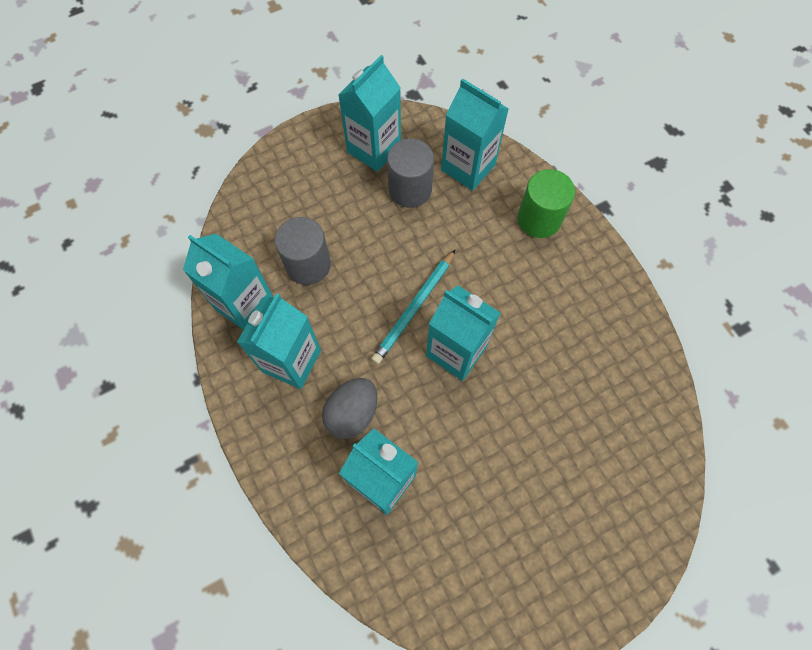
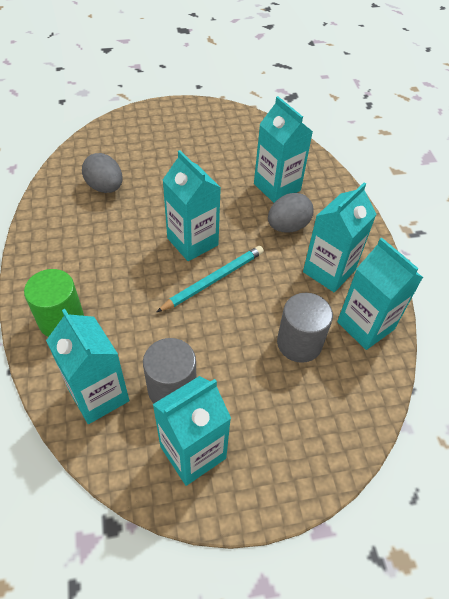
camera: 165 degrees left, 15 degrees down
(598, 400) = (105, 187): none -> grey egg

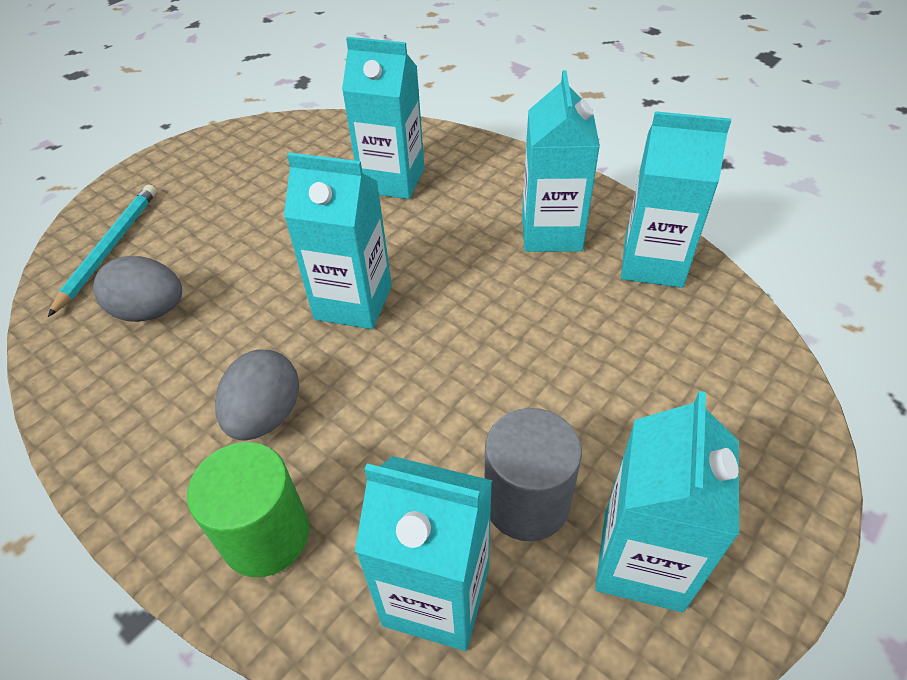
camera: 35 degrees left, 5 degrees down
(213, 280) = (430, 329): turquoise pencil -> turquoise pencil (109, 248)
(288, 226) = (452, 214): grey egg -> grey egg (266, 416)
(299, 343) = (609, 330): grey cylinder -> none

